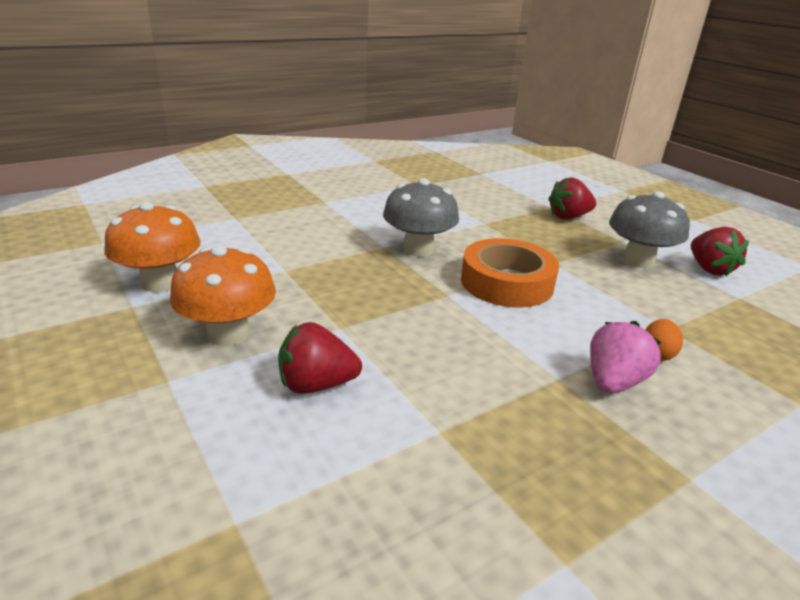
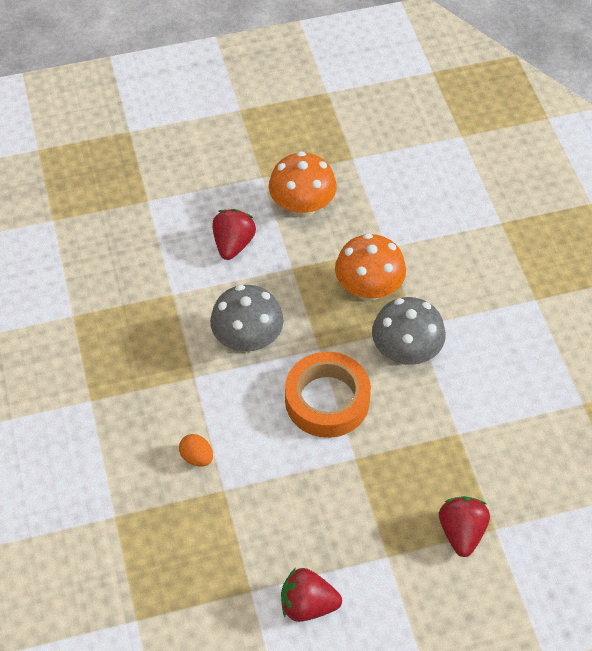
camera: 110 degrees right, 25 degrees up
(160, 283) = (382, 172): orange mushroom -> orange mushroom (368, 289)
(613, 382) = (178, 408): pink strawberry -> none
(638, 260) = (341, 542): grey mushroom -> grey mushroom (247, 339)

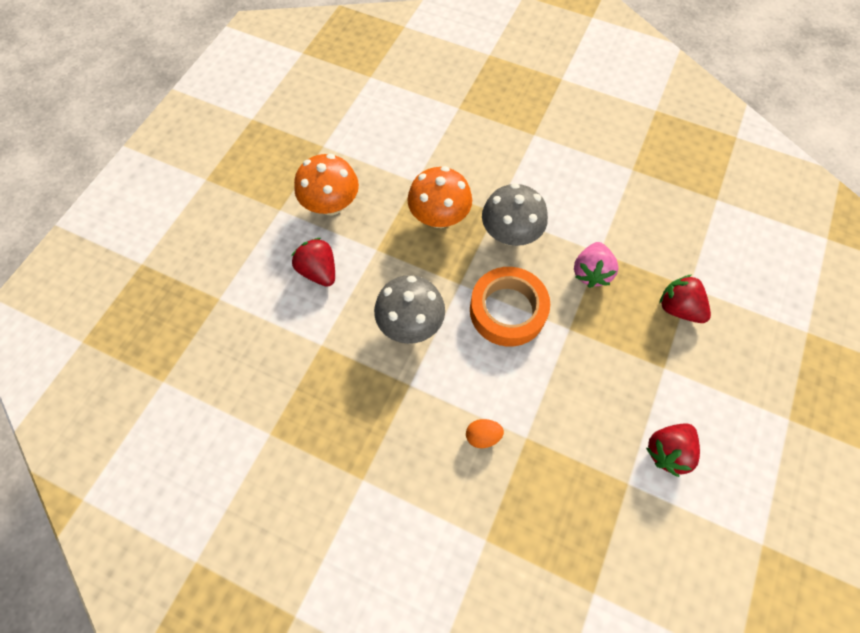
camera: 50 degrees left, 10 degrees up
(429, 439) = (591, 272): none -> pink strawberry

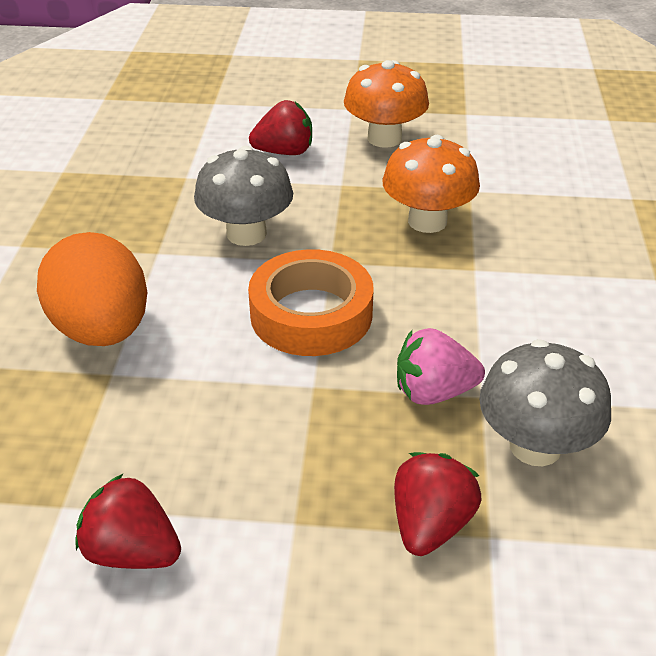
camera: 70 degrees right, 25 degrees down
(319, 271) = (284, 152): red strawberry -> red strawberry turned 45 degrees clockwise
(483, 436) = (102, 330): orange egg -> orange egg, size x2.45
(510, 234) = (446, 291): grey mushroom -> grey mushroom (535, 446)

